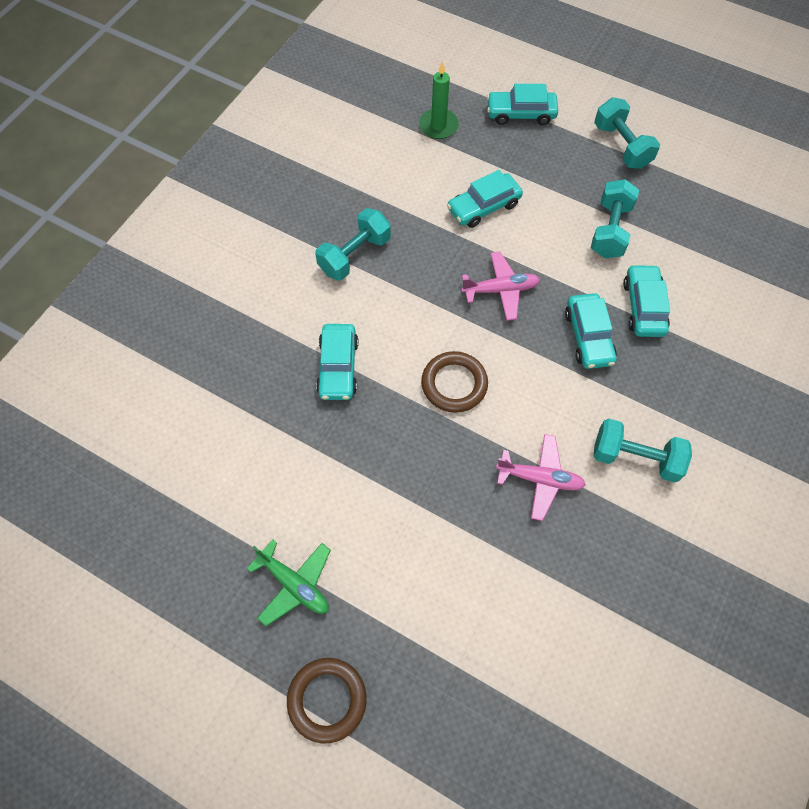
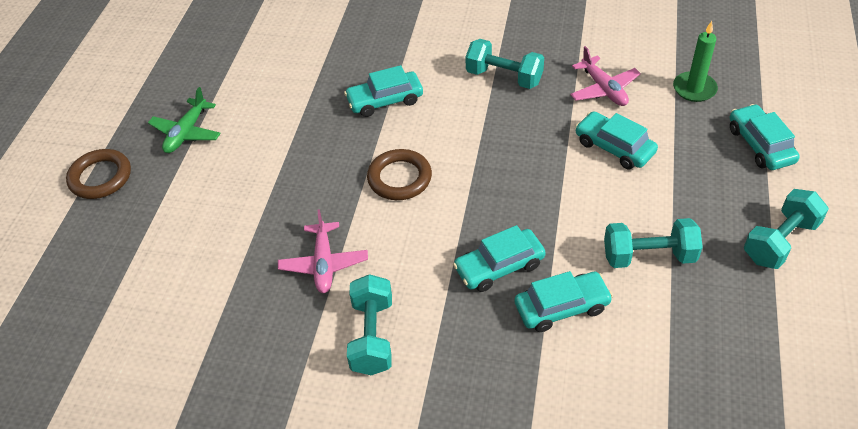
camera: 75 degrees right, 15 degrees down
(500, 290) = (520, 185): pink plane -> pink plane (603, 89)

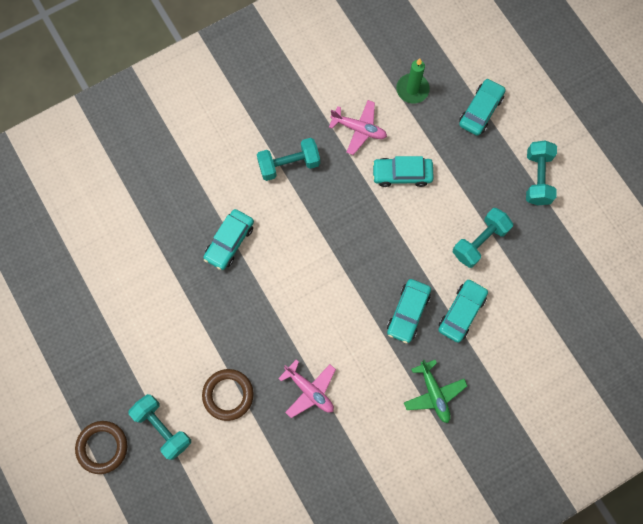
camera: 45 degrees left, 25 degrees up
(187, 132) = (122, 369): green plane -> green plane (434, 393)
(372, 336) = (380, 412): turquoise dumbbell -> turquoise dumbbell (163, 427)
(399, 178) = (296, 296): brown ring -> brown ring (228, 395)
(760, 145) = (480, 110): turquoise car -> turquoise car turned 90 degrees clockwise

